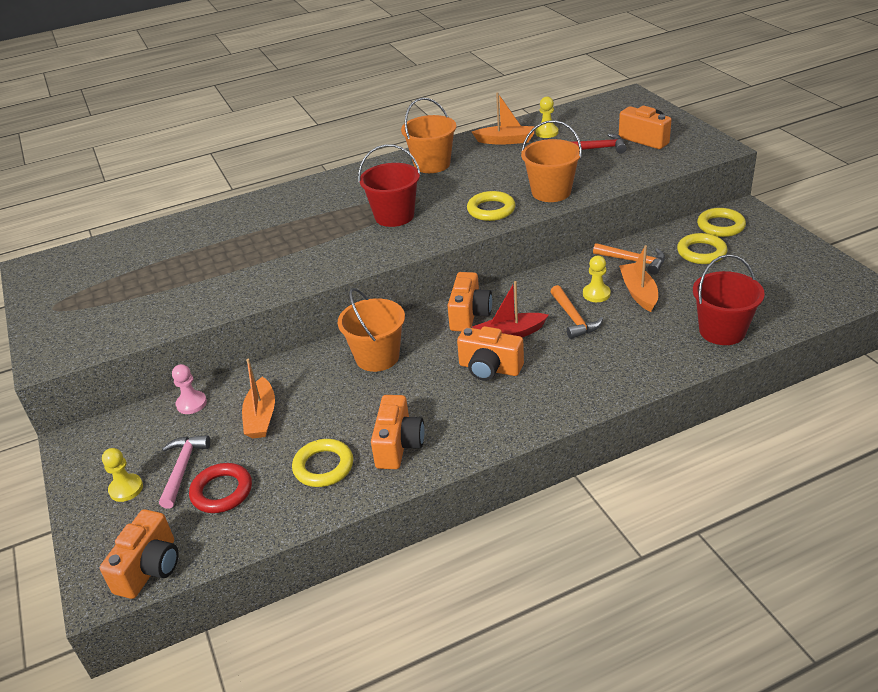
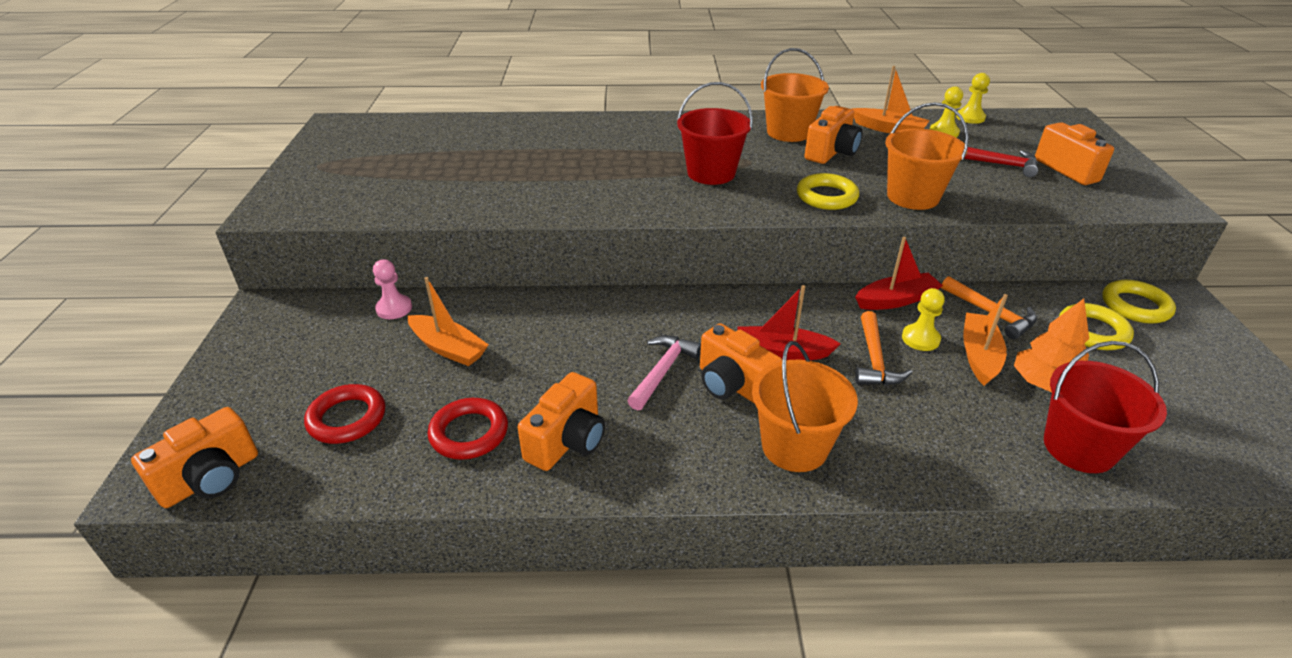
camera: 20 degrees right, 0 degrees up
(126, 489) = (264, 376): yellow pawn -> yellow pawn (970, 118)
(182, 469) = (331, 376): pink hammer -> pink hammer (663, 371)
(261, 417) = (448, 348): orange boat -> orange boat turned 75 degrees counterclockwise
(323, 466) = (469, 433): yellow ring -> red ring
(377, 357) = (614, 325): orange bucket -> orange bucket (794, 446)
(469, 315) = (748, 312): orange camera -> orange camera (831, 152)
(567, 272) = (896, 300): none -> red boat
(686, 298) = (1044, 384): none -> orange tree

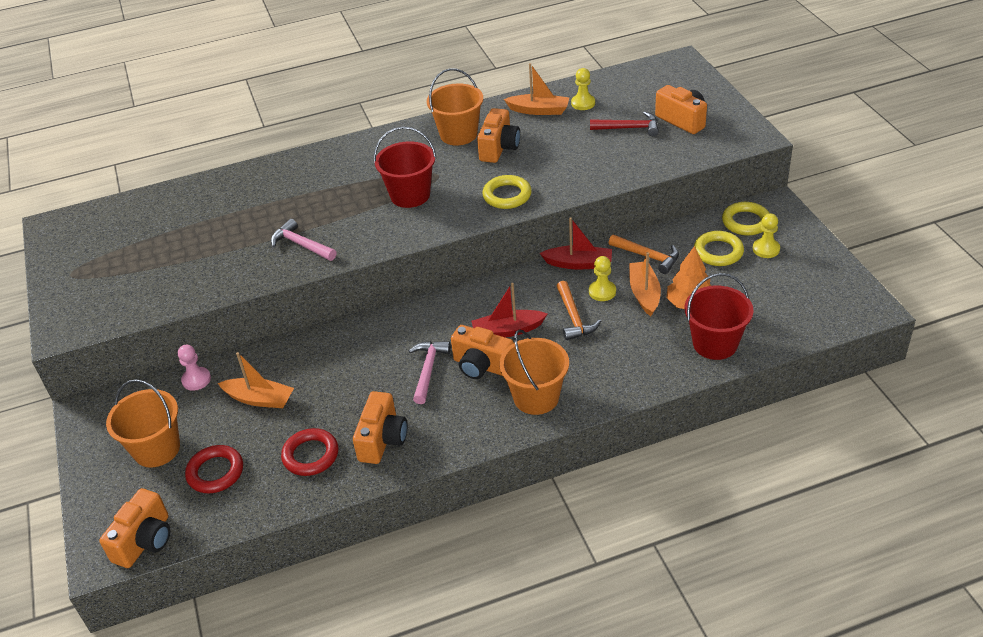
camera: 15 degrees left, 5 degrees up
(566, 192) = (301, 245): none -> pink hammer
(896, 300) = (579, 263): red boat -> red boat turned 45 degrees clockwise
(912, 197) = (571, 179): orange bucket -> orange bucket (157, 449)
(970, 118) = (601, 80): yellow pawn -> yellow pawn (766, 249)

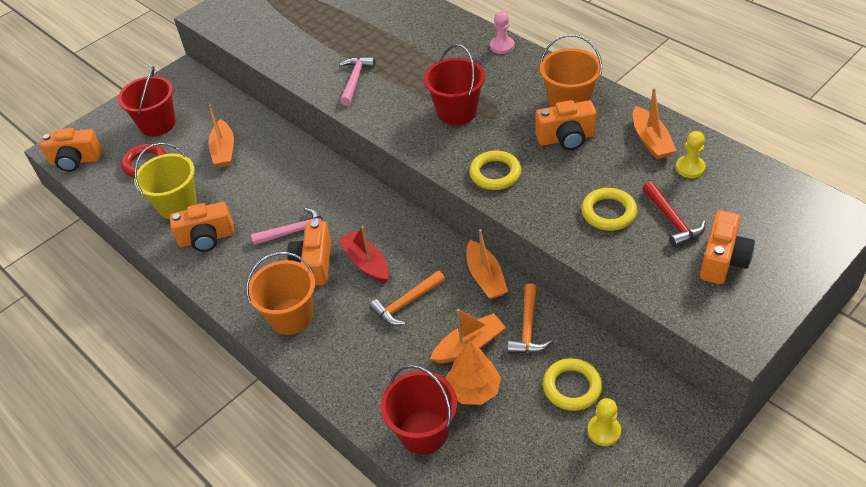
camera: 65 degrees right, 5 degrees up
(157, 449) = (157, 124): orange bucket -> red bucket
(196, 380) = (230, 109): pink pawn -> pink pawn (502, 46)
(310, 455) = (177, 205): red ring -> yellow bucket
(579, 263) = (485, 277): red boat -> orange boat
(602, 291) = (454, 311): yellow pawn -> none
(746, 222) = (641, 396): yellow ring -> yellow ring (608, 212)

